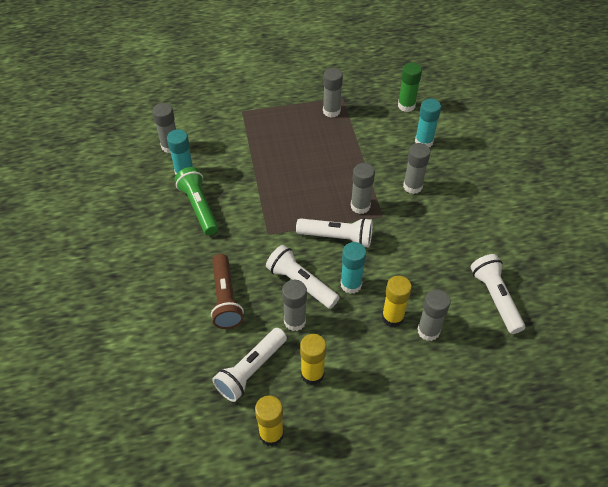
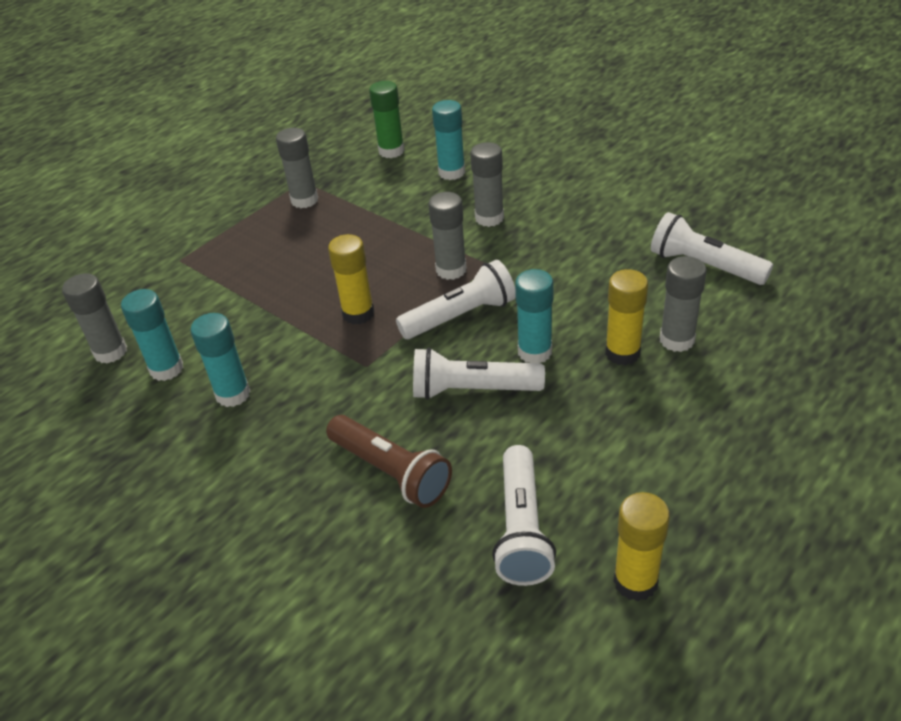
camera: 35 degrees left, 10 degrees down
(199, 207) = (233, 394): green flashlight -> turquoise glue stick
(295, 321) = (513, 435): grey glue stick -> none
(312, 374) = (603, 476): yellow glue stick -> yellow glue stick (358, 314)

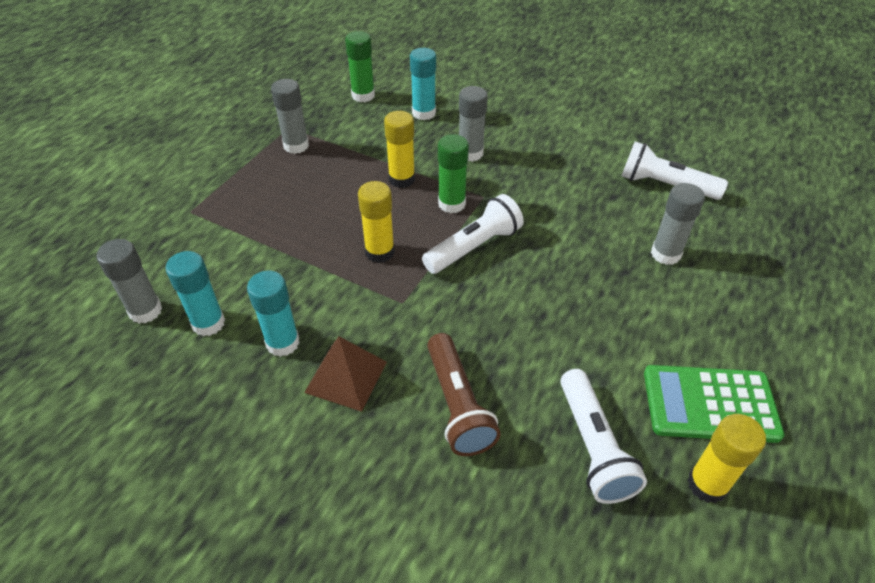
camera: 15 degrees left, 5 degrees up
(286, 433) = (346, 377): none -> brown pyramid
(391, 471) = (457, 405): brown flashlight -> brown flashlight turned 45 degrees clockwise
(451, 270) = (451, 204): grey glue stick -> green glue stick
(472, 390) = (507, 317): white flashlight -> none
(534, 352) = (550, 275): turquoise glue stick -> none
(622, 353) = (625, 270): yellow glue stick -> yellow glue stick (401, 179)
(669, 501) = (710, 404): none -> green calculator

